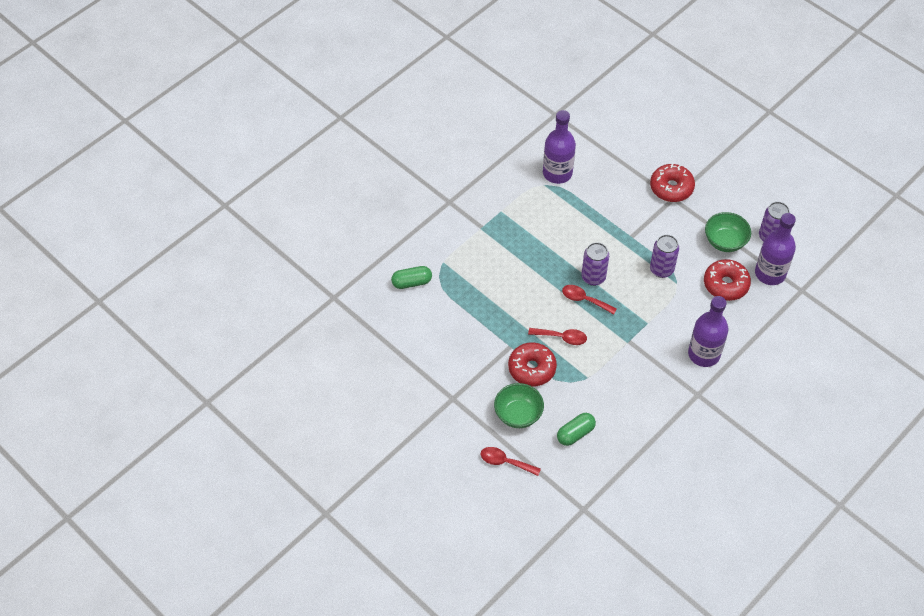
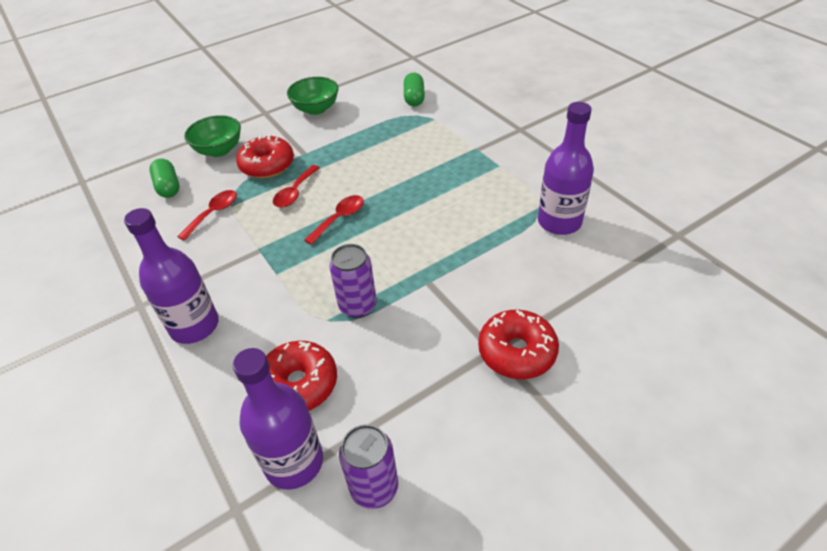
camera: 105 degrees right, 10 degrees down
(505, 462) = (174, 137): red spoon -> red spoon (213, 213)
(593, 277) = (371, 232): purple can -> none
(725, 241) = (385, 405): green bowl -> green bowl (316, 109)

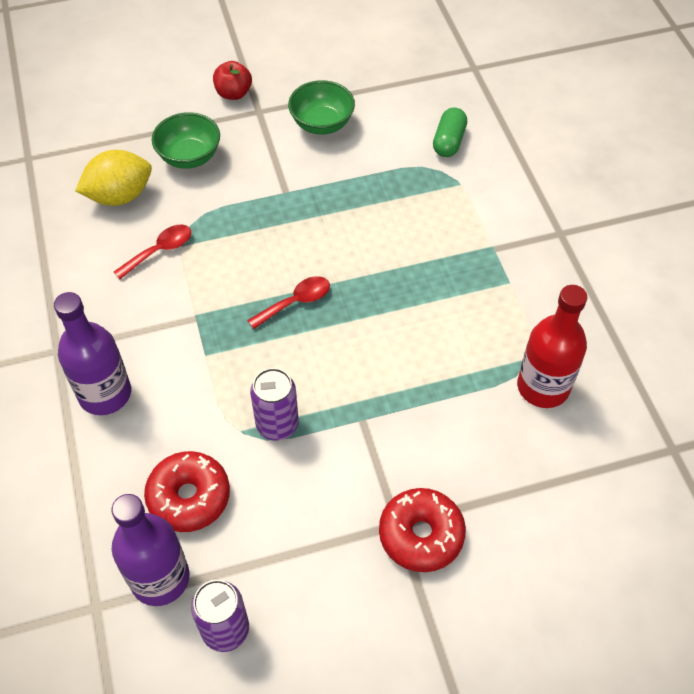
camera: 15 degrees right, 10 degrees up
(168, 187) = (120, 196): green capsule -> yellow lemon
(241, 107) = (233, 93): none -> red apple
(267, 165) = (238, 197): red donut -> none
(295, 192) = (257, 248): red spoon -> none
(559, 222) = (543, 387): purple bottle -> red bottle

